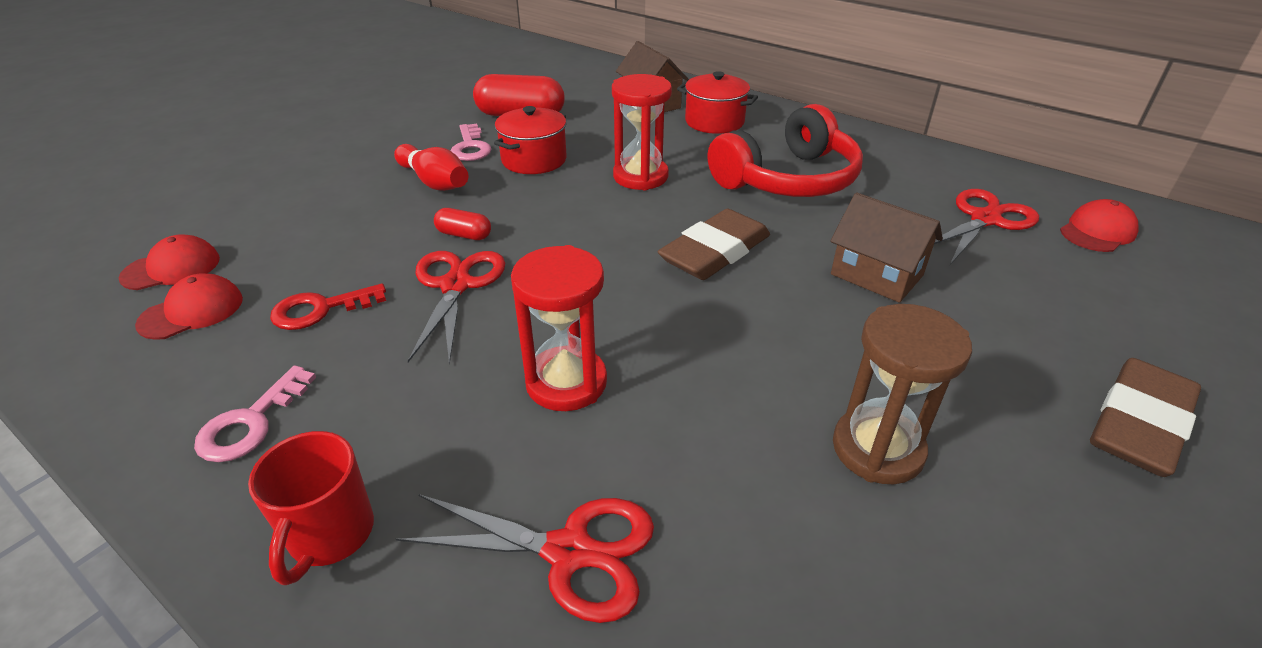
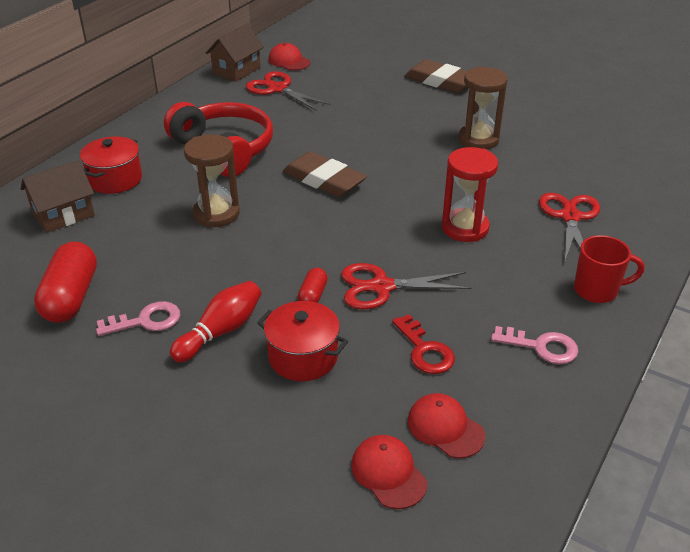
camera: 95 degrees left, 0 degrees up
(534, 160) = (180, 275): red pot -> red pot (303, 357)
(640, 177) = (216, 214): red hourglass -> brown hourglass
(876, 275) = (341, 127): brown house -> brown house (236, 70)

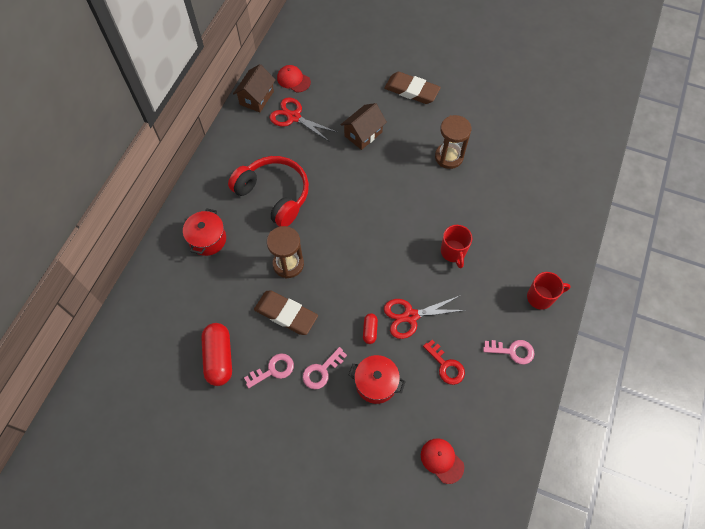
camera: 10 degrees left, 25 degrees up
(63, 214) = (185, 281): brown house -> brown house (363, 134)
(221, 331) = (321, 371): red bowling pin -> pink key
(324, 180) = (352, 217): brown eraser -> brown eraser (286, 314)
(445, 428) = (467, 423): red cap -> none
(465, 228) = (453, 252): red hourglass -> red mug
(570, 217) = (518, 231): red scissors -> none

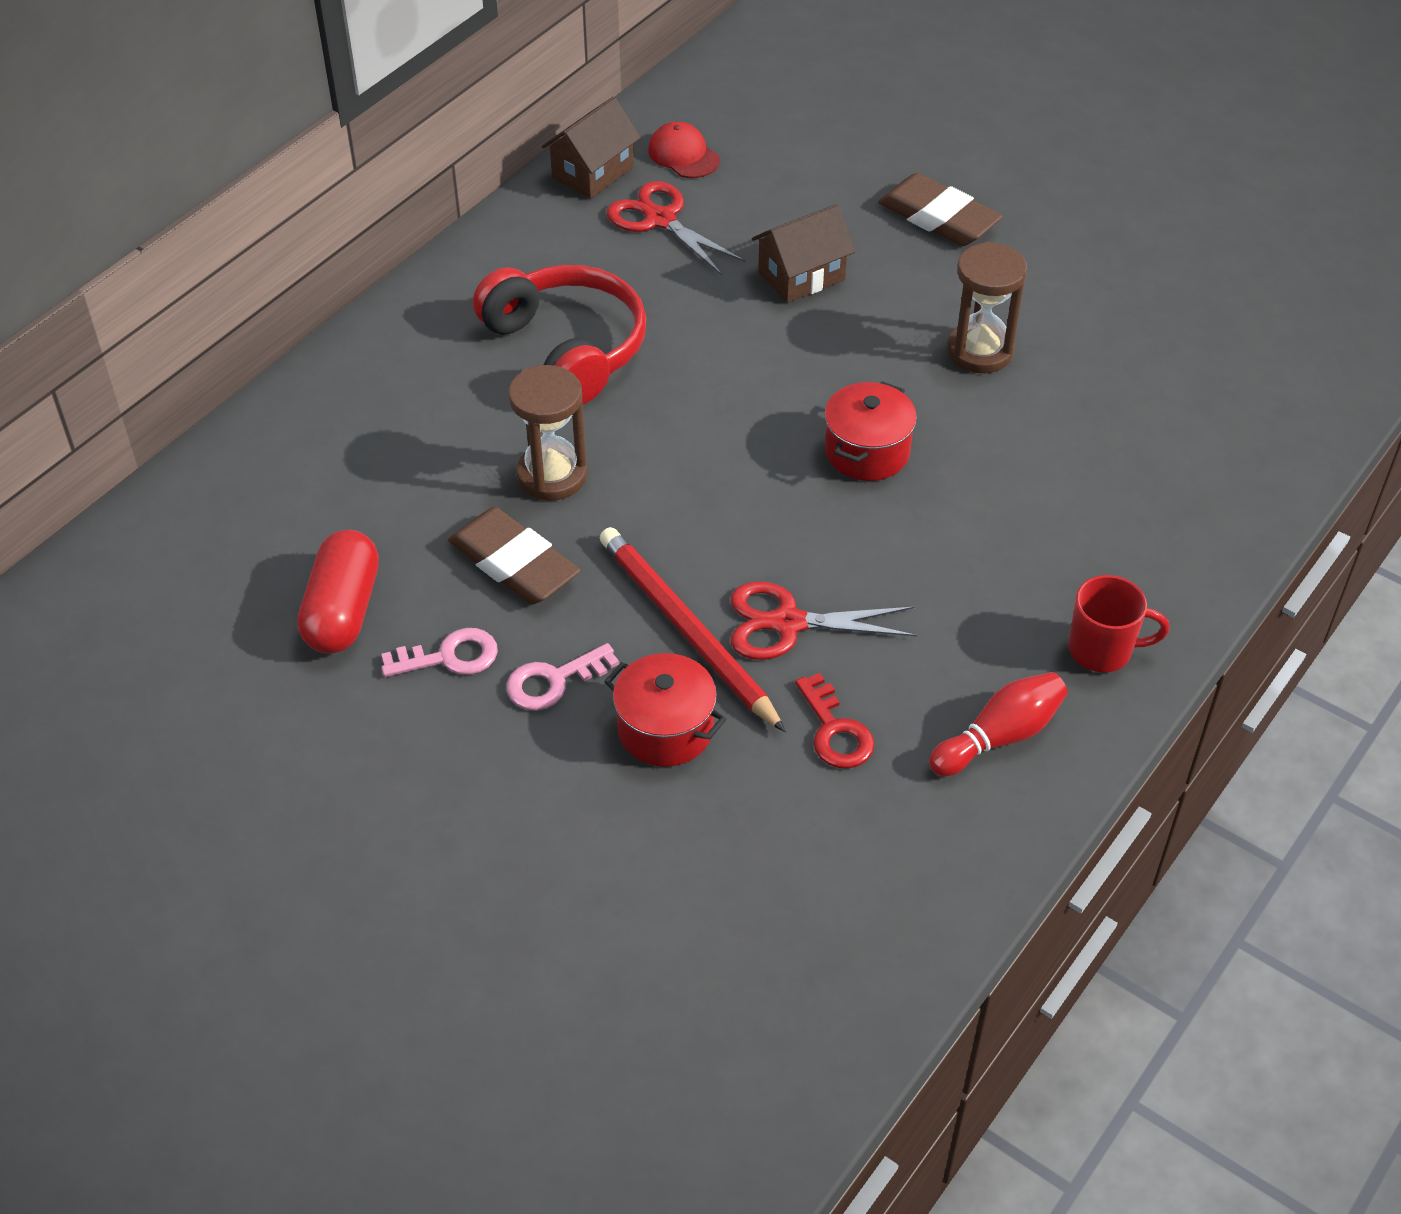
camera: 15 degrees right, 15 degrees down
(207, 239) = (397, 399): red pot -> red pot (867, 451)
(370, 330) = (686, 630): red capsule -> red pencil
(442, 460) = (762, 904): red cap -> none
(453, 252) = (927, 526): red mug -> none
(512, 351) = (999, 737): pink key -> red bowling pin

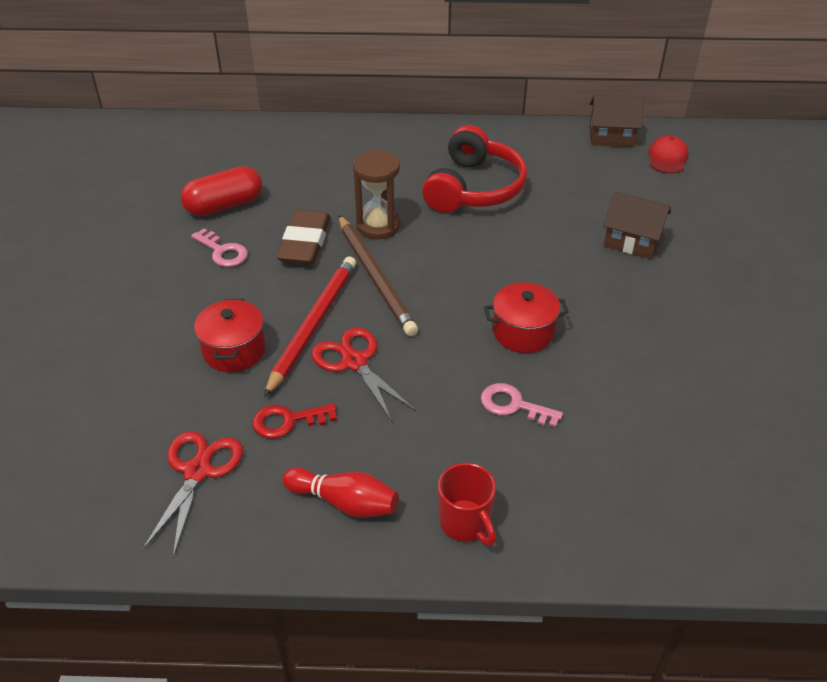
camera: 55 degrees right, 5 degrees down
(553, 681) = (235, 294): pink key -> pink key (514, 405)
(652, 529) = (375, 277): none -> brown pencil
(660, 219) = (607, 173): red scissors -> red scissors (197, 471)
(835, 731) = (288, 421): red key -> red key turned 45 degrees clockwise
(938, 217) = (755, 272): brown eraser -> none
(980, 351) = (664, 342): brown hourglass -> none

